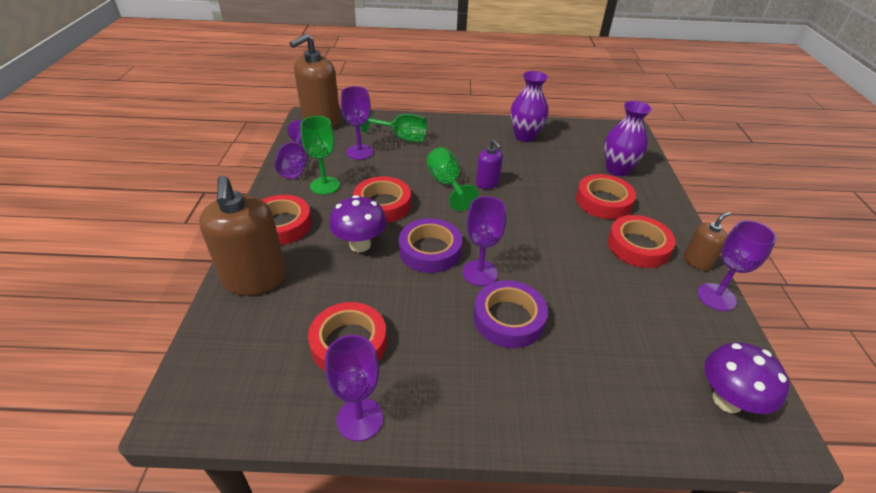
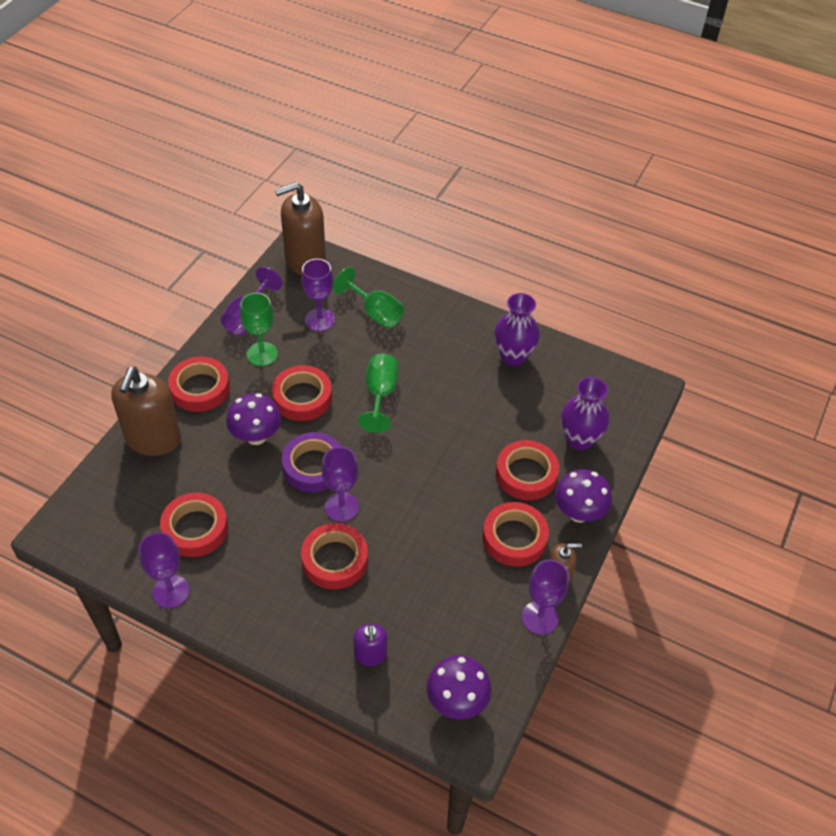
camera: 25 degrees right, 10 degrees up
(487, 183) = (422, 408): purple soap dispenser -> purple soap dispenser (370, 654)
(508, 318) = (335, 560): purple tape -> red tape
(664, 214) = (578, 513): none -> purple mushroom

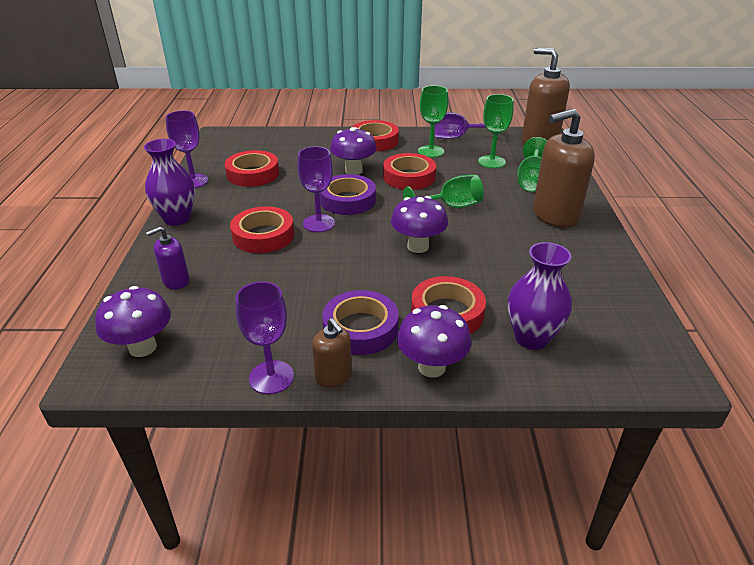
camera: 65 degrees right, 15 degrees down
(153, 439) = (316, 139): brown soap dispenser -> brown soap dispenser (555, 215)
(320, 320) = (491, 162): purple goblet -> green goblet
(428, 449) = (418, 246): none -> purple mushroom
(513, 356) = (582, 262): purple vase -> purple vase (177, 218)
(514, 538) = (360, 328): red tape -> purple tape

